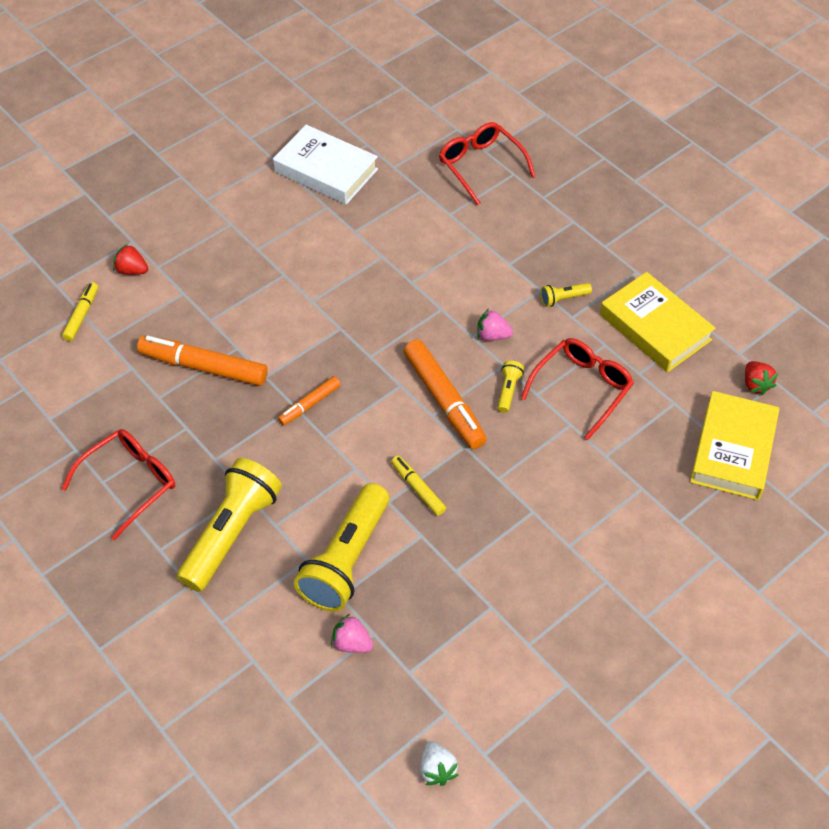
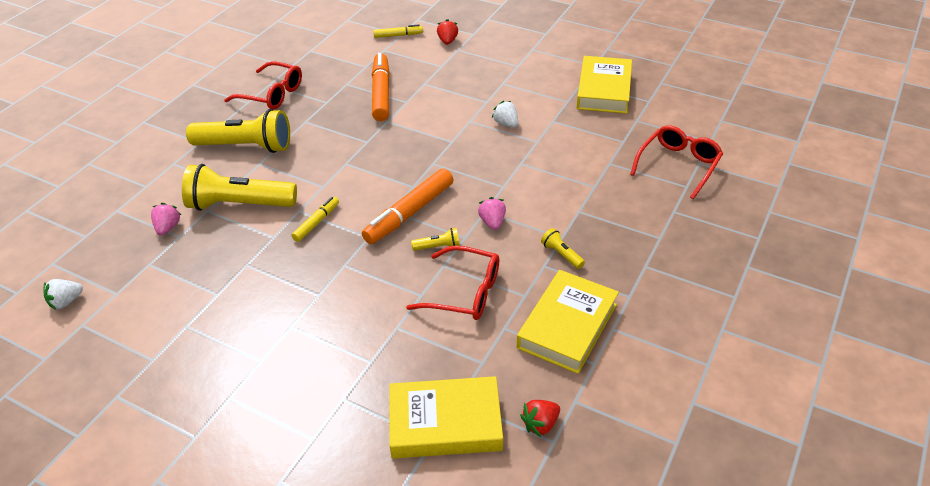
camera: 70 degrees right, 10 degrees down
(310, 404) = (371, 148): orange marker -> none
(326, 170) = (604, 90): white book -> yellow book
(336, 271) = (506, 124): none -> white strawberry

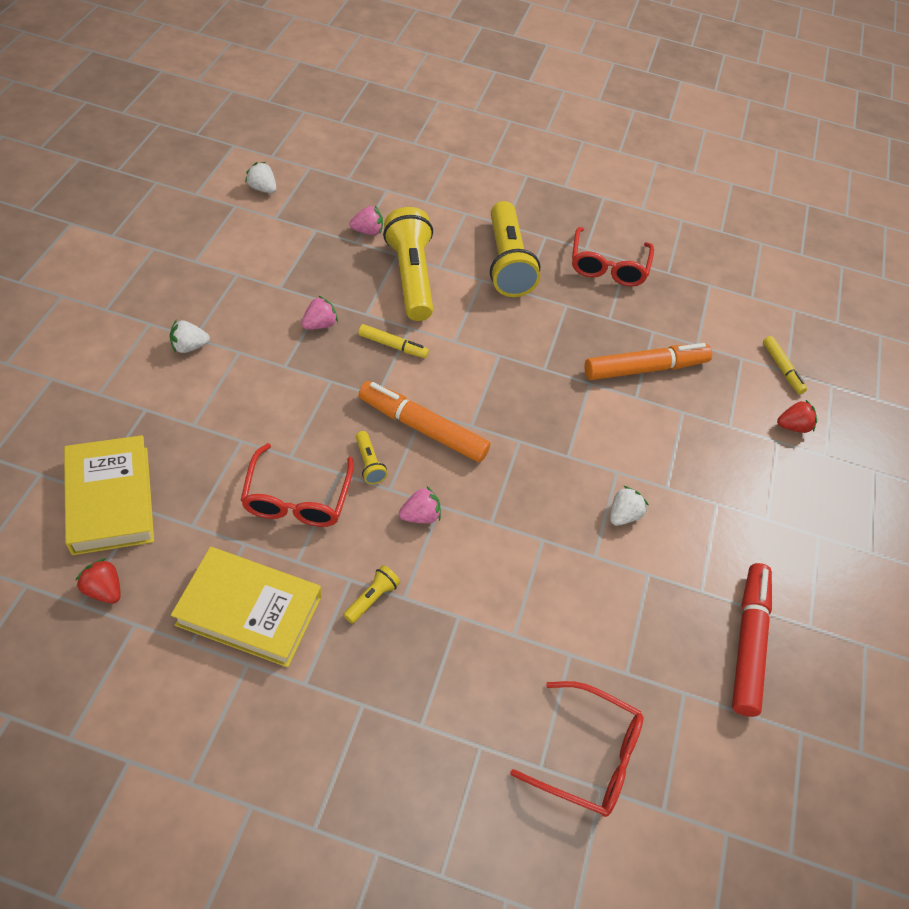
camera: 70 degrees right, 10 degrees up
(272, 364) = (189, 347): none -> white strawberry
(276, 268) = (319, 324): none -> pink strawberry
(604, 90) = (747, 642): yellow book -> red marker

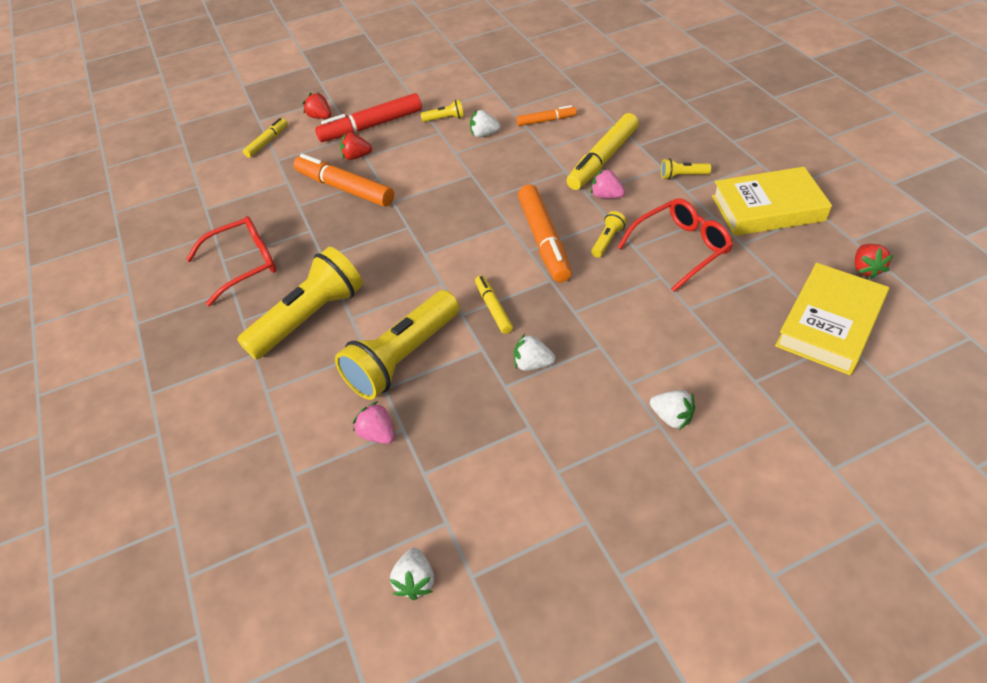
camera: 120 degrees left, 5 degrees down
(249, 611) = (767, 208): yellow book -> yellow book turned 75 degrees counterclockwise
(319, 324) = (532, 364): pink strawberry -> white strawberry
(472, 564) = (603, 159): none -> yellow marker
(589, 756) = (635, 75): red glasses -> none
(591, 582) = (546, 120): none -> orange marker
(687, 509) = (445, 119): none -> yellow flashlight
(688, 405) = (356, 156): none -> red strawberry
(747, 642) = (502, 67): red marker -> red marker (371, 126)

